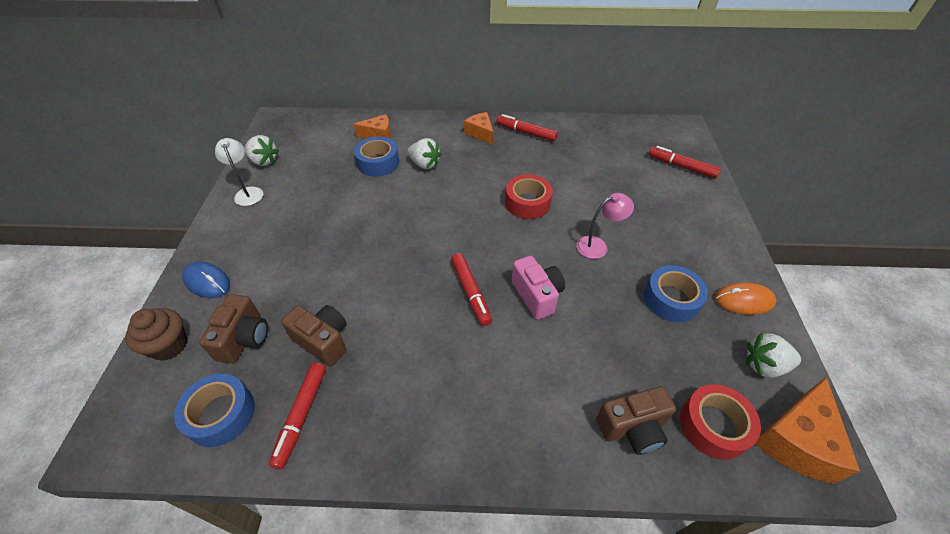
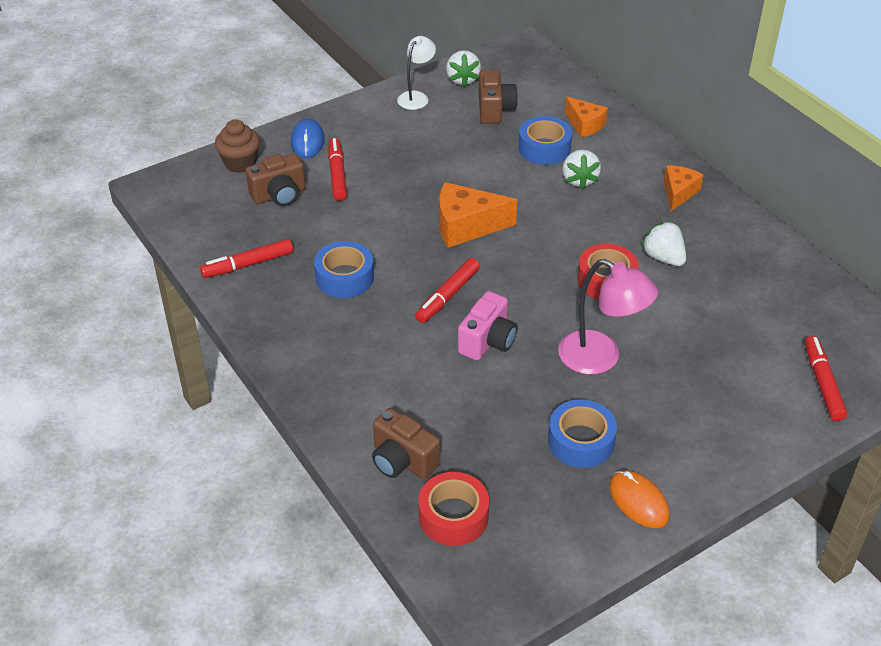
camera: 55 degrees right, 5 degrees down
(221, 414) = (215, 225): blue tape -> blue tape (344, 277)
(323, 341) = (316, 237): brown camera -> brown camera (494, 109)
(526, 132) = (724, 226): red marker -> red marker (337, 174)
(598, 245) = (600, 358): pink lamp -> pink lamp, size x1.57
(764, 365) = (561, 538): white strawberry -> white strawberry (663, 258)
(796, 440) = (490, 581): orange cheese -> orange cheese (466, 226)

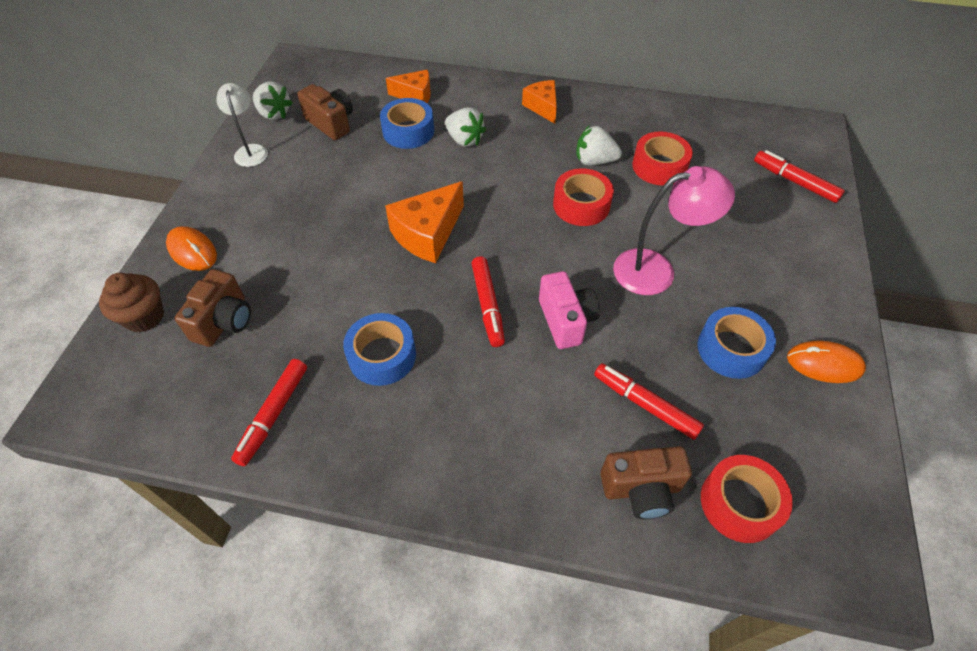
camera: 45 degrees left, 10 degrees up
(307, 141) = (192, 251): blue mouse -> orange mouse
(337, 174) = (259, 263): red marker -> red marker (645, 404)
(714, 295) = (659, 166): none -> red tape

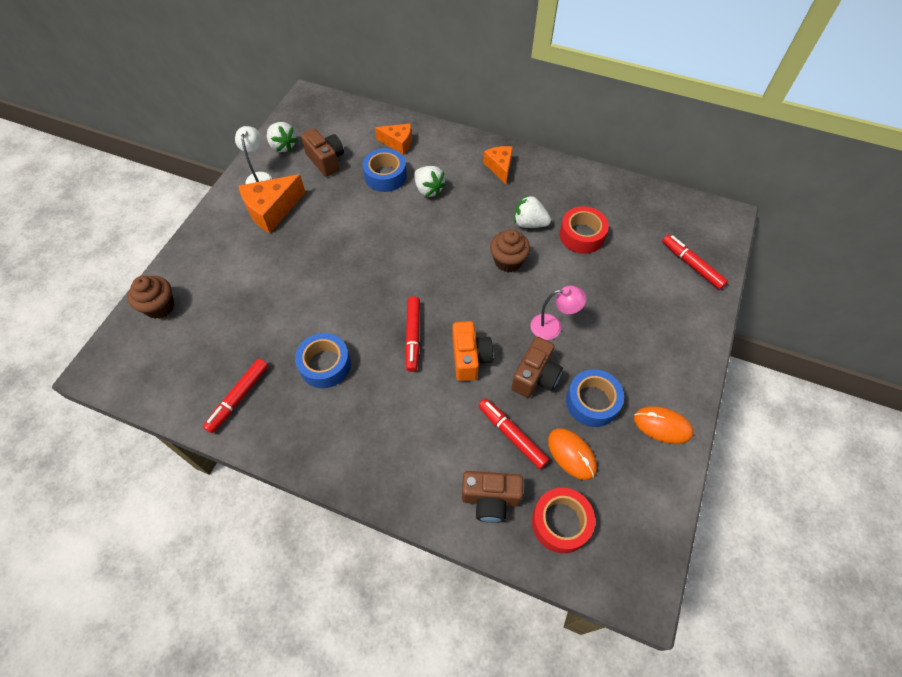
camera: 10 degrees right, 5 degrees up
(192, 251) = (202, 258): orange mouse -> orange mouse (571, 454)
(224, 321) = (216, 319): brown camera -> brown camera (535, 376)
(428, 234) = (381, 269): orange cheese -> orange cheese (272, 210)
(566, 320) = (469, 358): pink camera -> orange camera
(581, 205) = (508, 261): red tape -> brown cupcake
(656, 270) = (552, 327): pink lamp -> pink lamp, size x0.64

